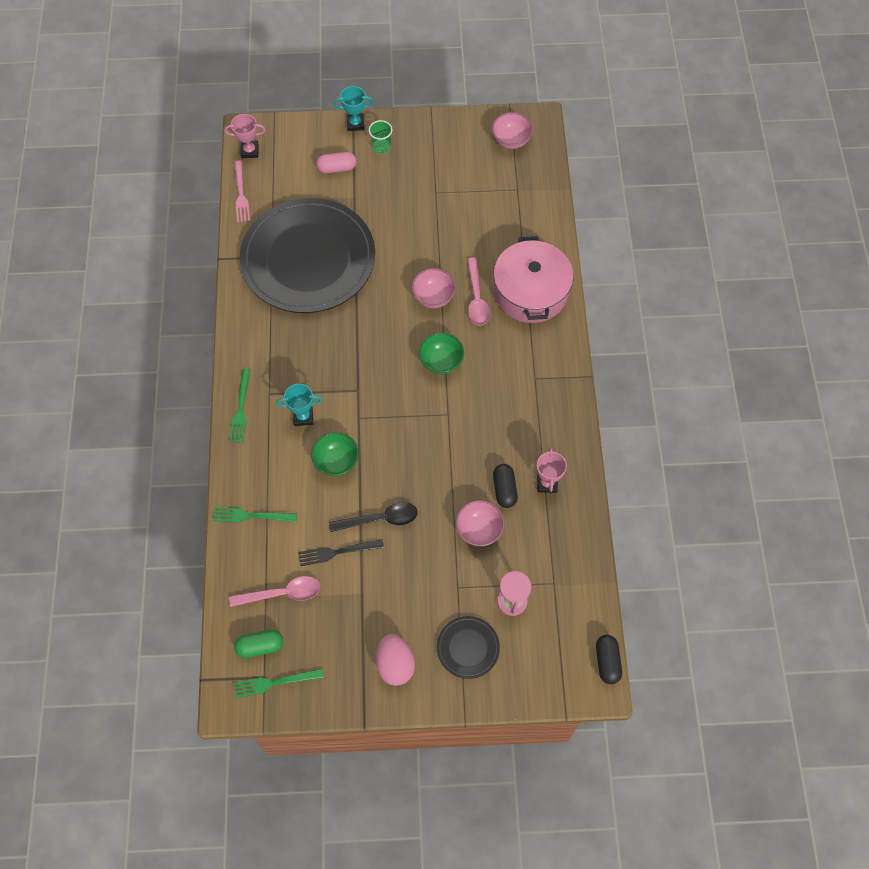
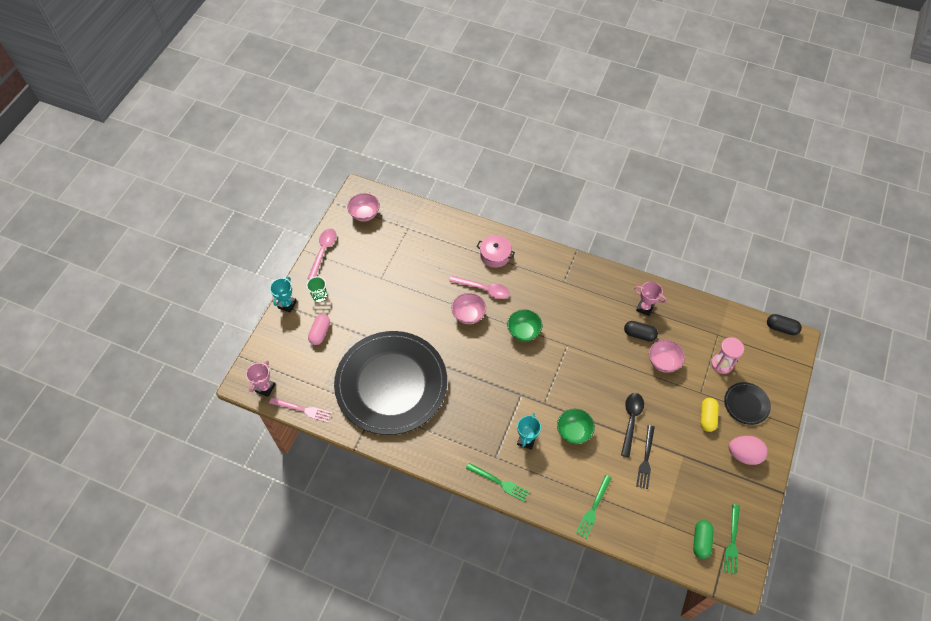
camera: 65 degrees left, 5 degrees down
(282, 593) = (665, 510): pink spoon -> pink spoon (323, 251)
(426, 605) = (707, 417): none -> yellow capsule
(530, 292) = (495, 255): pink pot -> pink pot, size x0.53

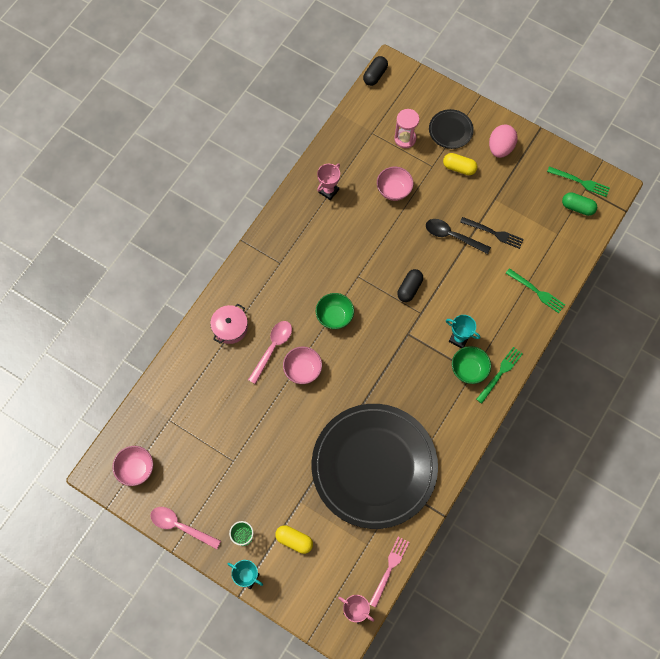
camera: 80 degrees left, 10 degrees up
(320, 333) = (294, 540): pink capsule -> yellow capsule
(573, 432) = (456, 292): green bowl -> green bowl (469, 370)
(639, 334) = (358, 204): black capsule -> black capsule (409, 288)

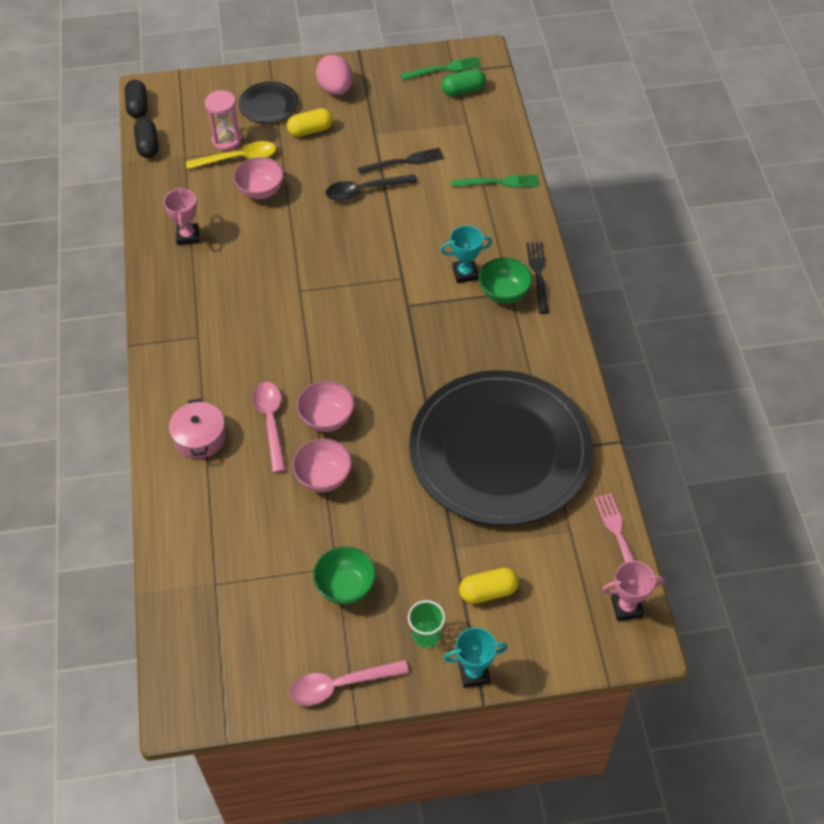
camera: 40 degrees left, 15 degrees down
(136, 469) = (224, 667): pink bowl -> pink bowl (323, 477)
(334, 316) = (311, 344): green bowl -> green bowl (346, 586)
(400, 157) = (238, 158): none -> yellow spoon
(409, 288) = (367, 264): black capsule -> black capsule (148, 146)
(500, 373) = (538, 274): green fork -> black fork

